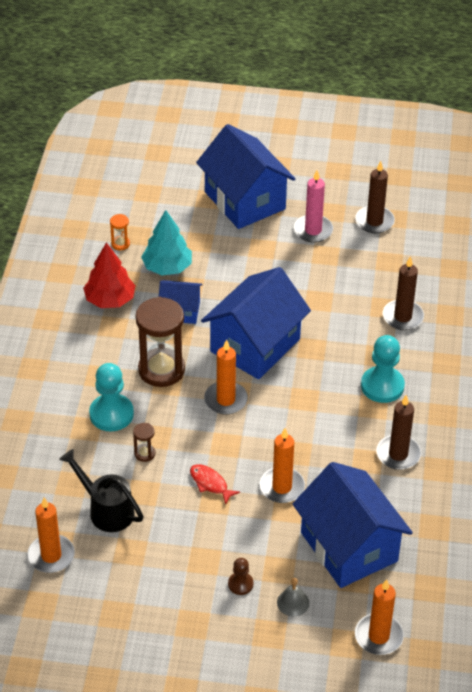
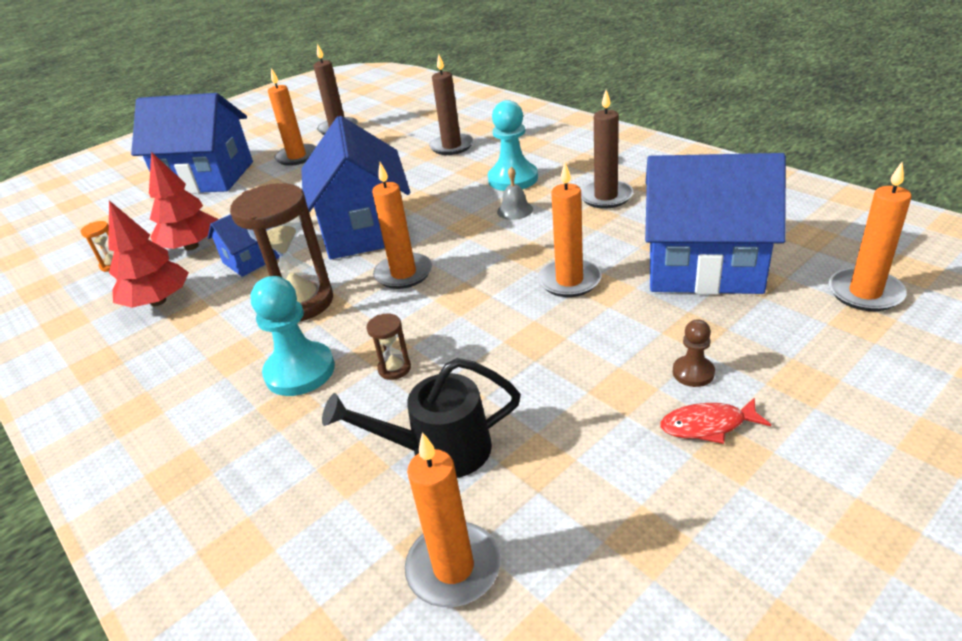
camera: 45 degrees left, 10 degrees down
(167, 267) = (191, 246): turquoise tree -> red tree
(210, 483) = (504, 332): red fish -> red fish (708, 425)
(293, 602) = (760, 339): grey bell -> grey bell (515, 210)
(313, 230) = (297, 157): pink candle -> orange candle

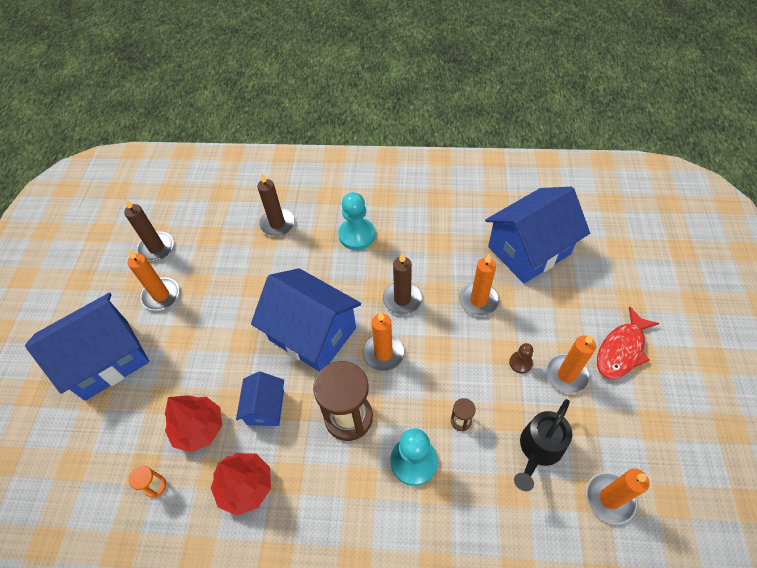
camera: 45 degrees left, 20 degrees up
(515, 210) = (389, 262): grey bell -> none
(606, 197) = (429, 222): brown candle -> brown candle (402, 299)
(693, 372) = (589, 324): brown pawn -> brown pawn (520, 363)
(708, 425) = (621, 350): red fish -> red fish, size x1.65
(865, 293) = (606, 228): orange candle -> orange candle (566, 374)

